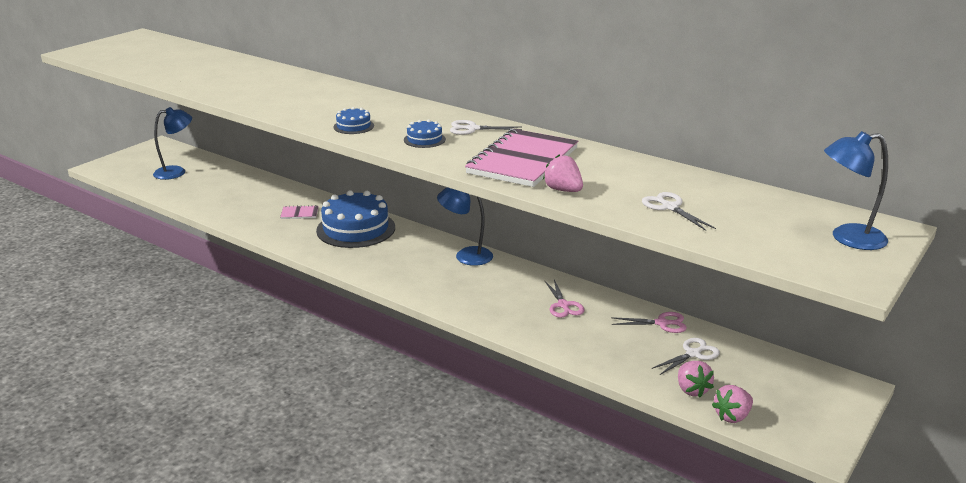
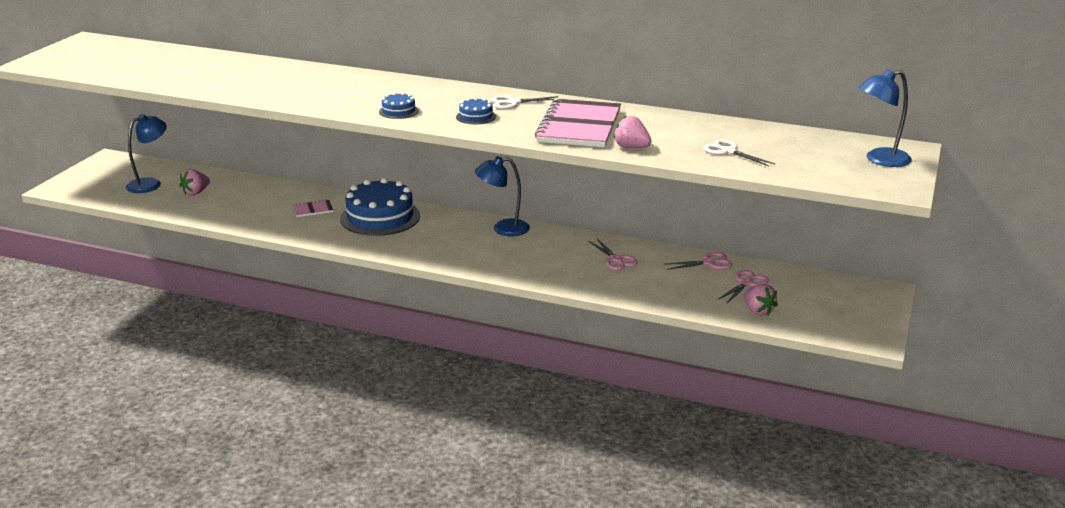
camera: 15 degrees left, 0 degrees up
(693, 354) = (746, 283): white scissors -> pink scissors
(732, 416) = (799, 326): pink strawberry -> pink strawberry (196, 192)

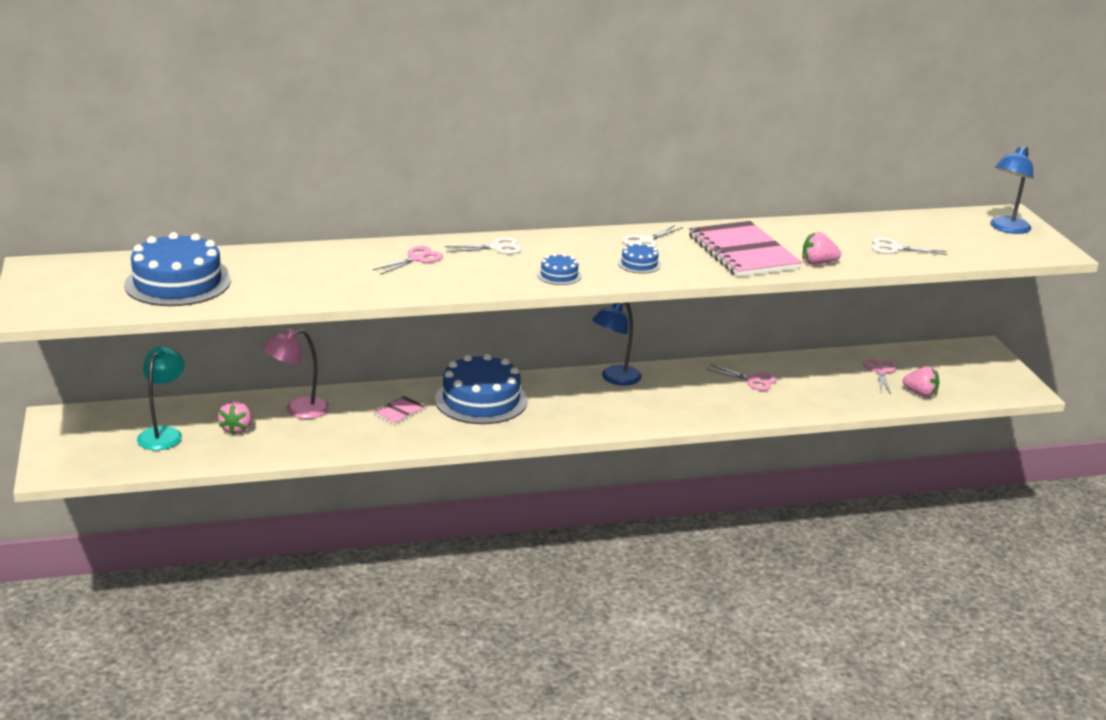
camera: 35 degrees left, 0 degrees up
(143, 64) = (177, 283): none -> blue cake
(150, 184) = (163, 434): blue lamp -> turquoise lamp
(250, 191) = (298, 410): none -> pink lamp
(389, 85) = (496, 248): none -> white scissors
(709, 263) = (828, 361): pink scissors -> pink scissors (417, 259)

